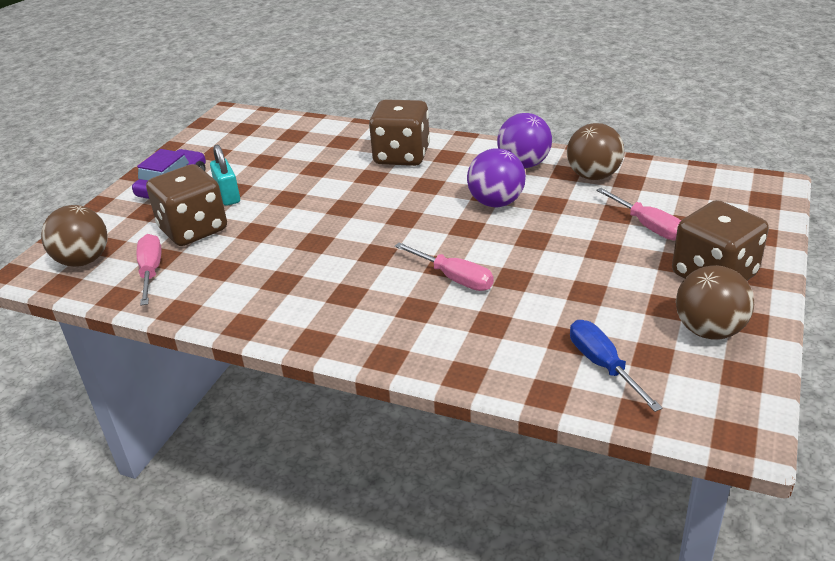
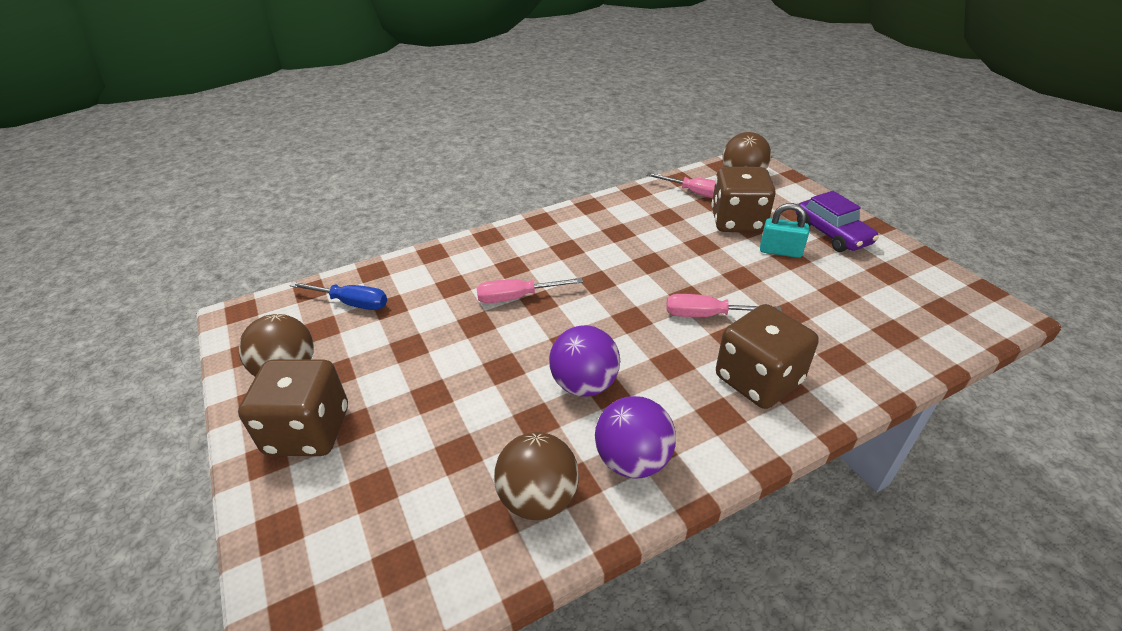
camera: 130 degrees right, 5 degrees up
(647, 226) = (412, 455): pink screwdriver -> pink screwdriver (707, 315)

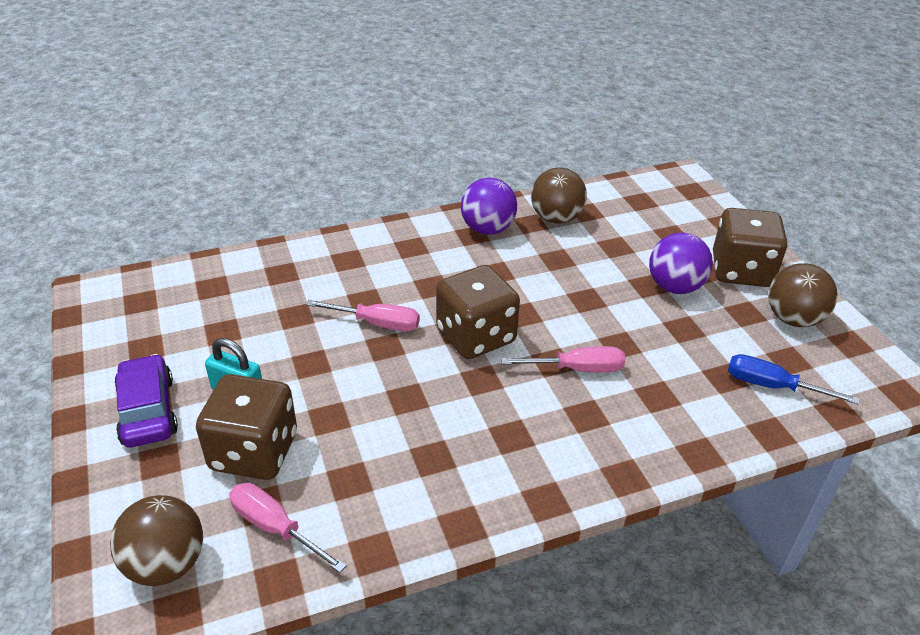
camera: 175 degrees left, 0 degrees up
(584, 384) = (514, 278): purple ball -> purple ball (674, 287)
(758, 380) = (366, 265): brown dice -> brown dice (476, 336)

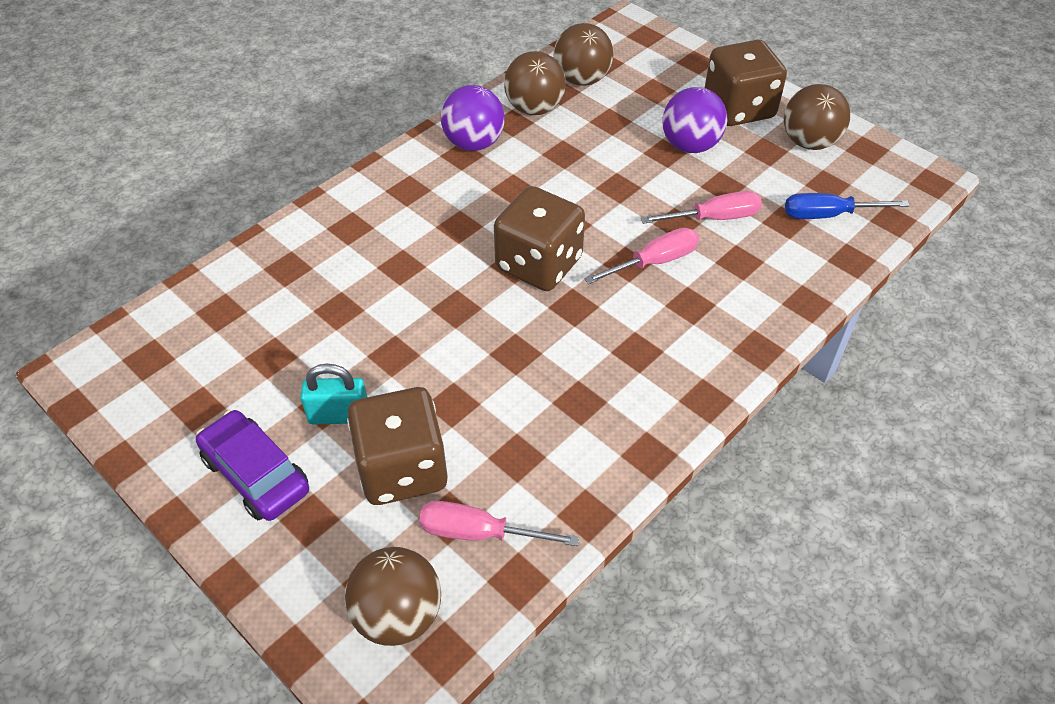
camera: 25 degrees left, 10 degrees up
(377, 323) = (431, 287): pink screwdriver -> pink screwdriver (714, 218)
(612, 208) = (582, 80): none -> brown ball

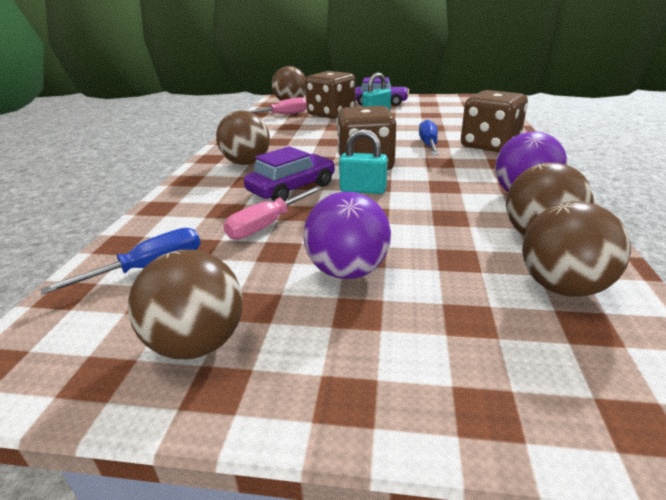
camera: 145 degrees right, 20 degrees down
(417, 266) = (428, 145): none -> blue screwdriver
(590, 221) = (363, 190): none -> turquoise padlock
(654, 262) = (292, 188): pink screwdriver -> purple car
(666, 352) = (246, 163): none -> brown ball
(738, 109) = (333, 348): brown dice -> brown dice (489, 145)

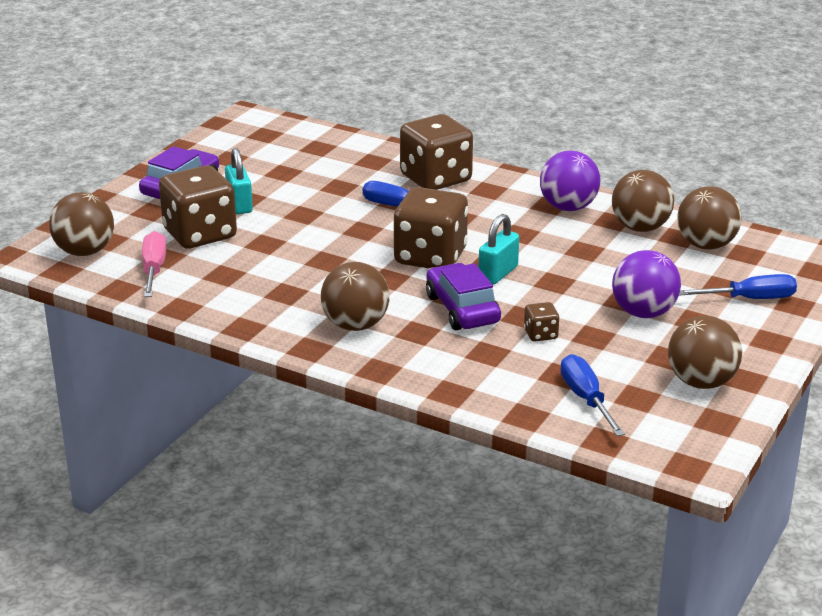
camera: 70 degrees left, 0 degrees up
(267, 225) = (540, 334): pink screwdriver -> brown dice
(455, 353) = (749, 299): none -> blue screwdriver

